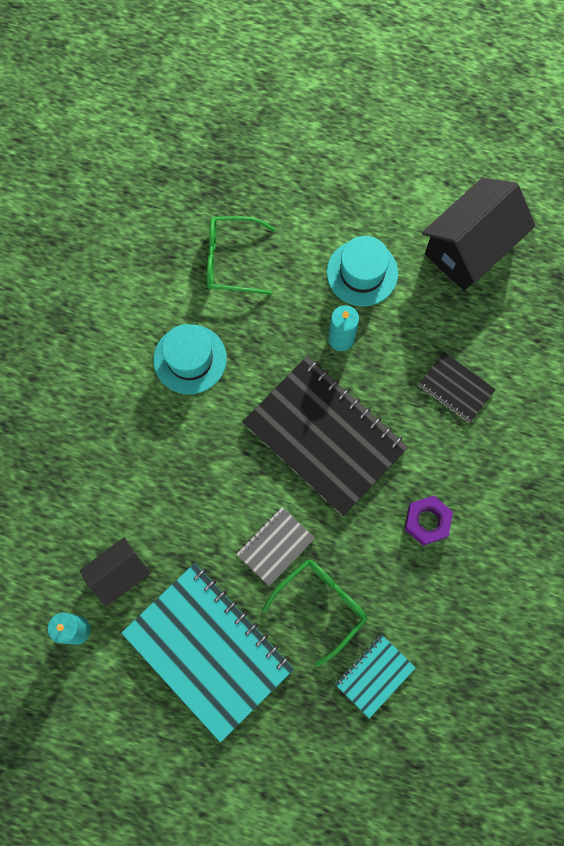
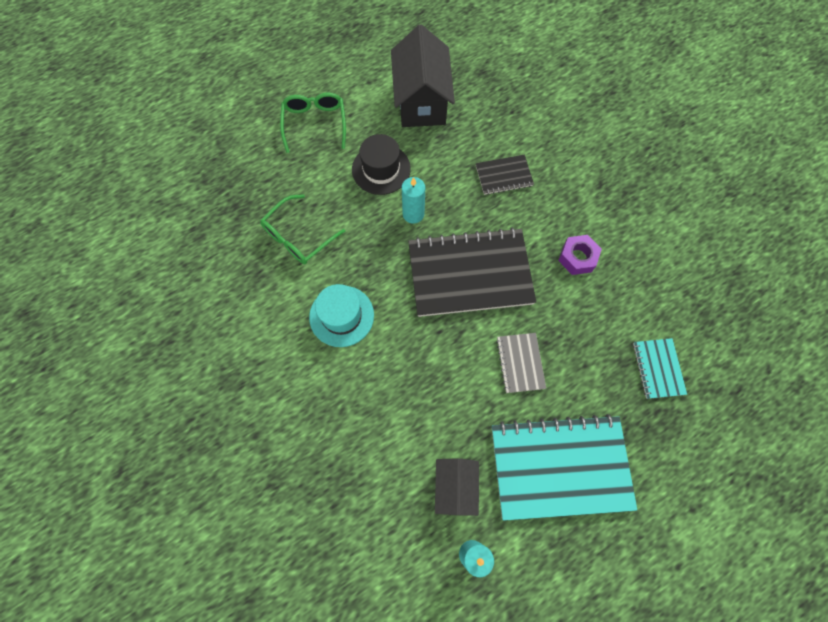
camera: 50 degrees left, 5 degrees down
(321, 606) = (584, 365): green glasses -> green glasses (315, 124)
(362, 273) = (381, 169): turquoise hat -> black hat

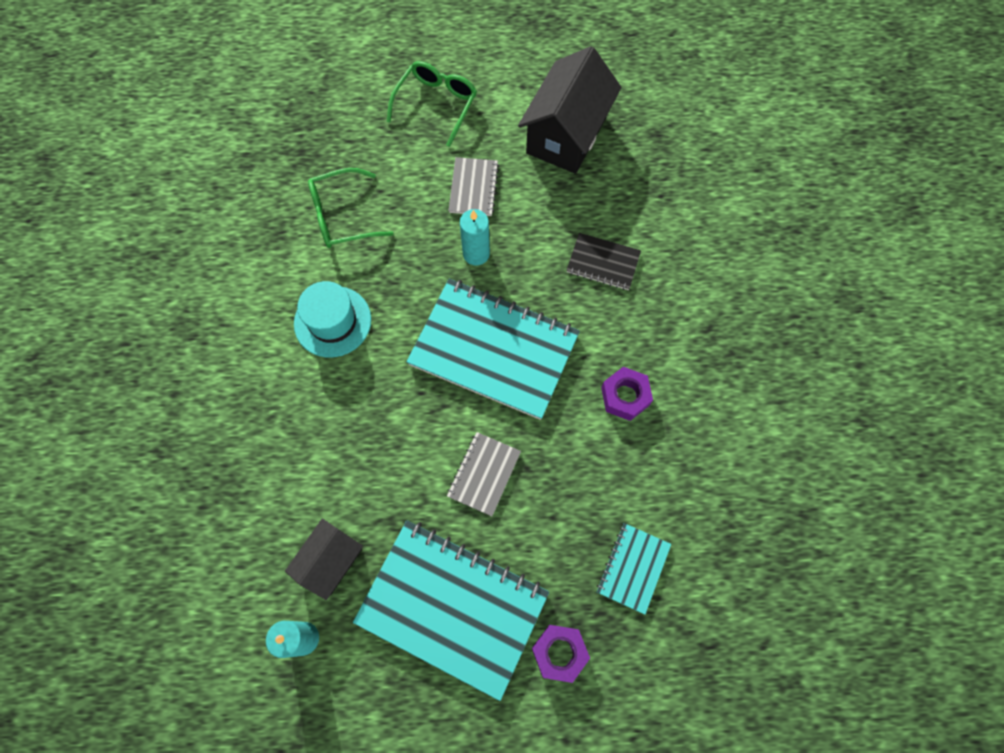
camera: 30 degrees right, 0 degrees up
(381, 169) = (473, 188): black hat -> grey notebook
(470, 274) = (494, 350): black notebook -> turquoise notebook
(649, 454) = (559, 653): none -> purple nut

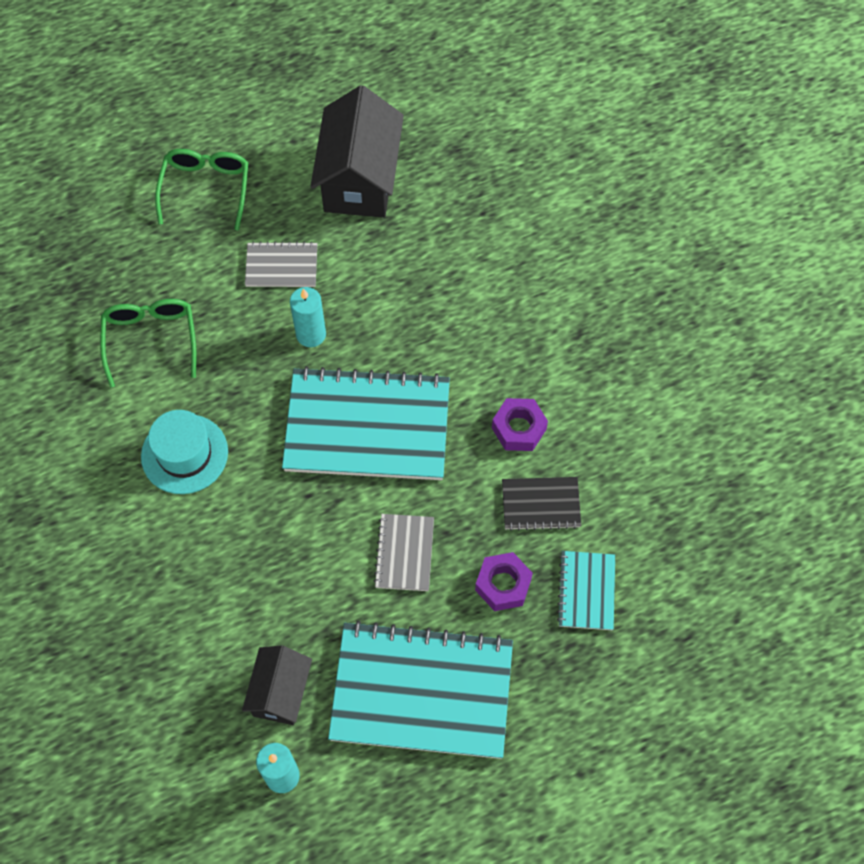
camera: 20 degrees left, 5 degrees down
(343, 216) = (151, 340): green glasses -> green glasses turned 120 degrees clockwise
(473, 188) = (281, 266): grey notebook -> grey notebook turned 75 degrees counterclockwise
(559, 653) = (543, 696): purple nut -> purple nut (503, 585)
(603, 263) = (447, 301): black notebook -> black notebook (541, 504)

